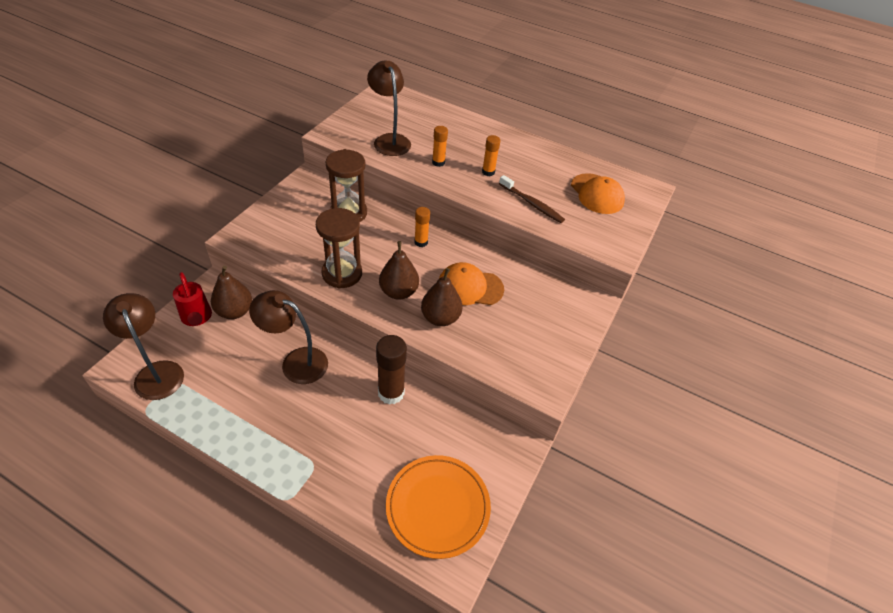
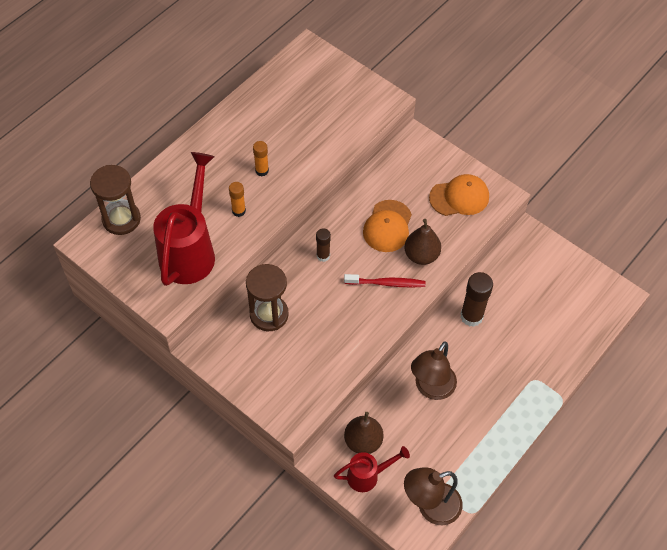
camera: 75 degrees left, 10 degrees up
(342, 274) = (357, 328): brown hourglass -> brown hourglass (121, 219)
(389, 140) = (190, 250): brown lamp -> red watering can
(399, 292) = (386, 283): brown pear -> red toothbrush
(421, 242) = (323, 256): orange glue stick -> brown glue stick
(437, 507) = (574, 298): orange plate -> none
(532, 204) = (316, 146): brown toothbrush -> none
(597, 194) = (309, 91): orange cap -> orange cap (459, 197)

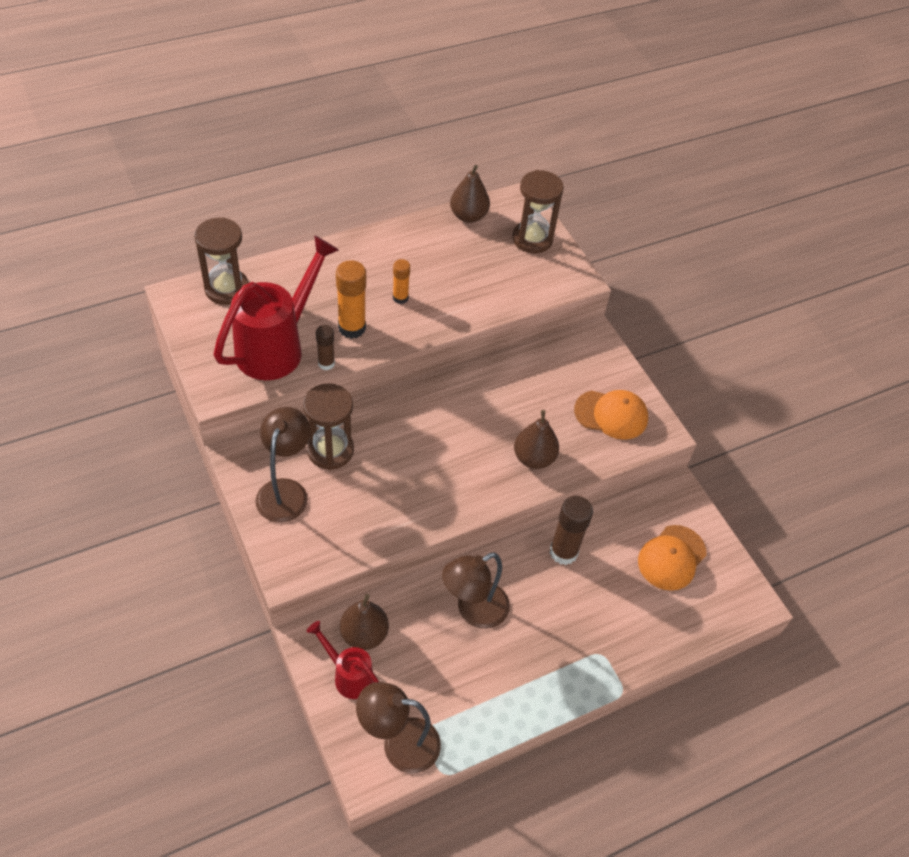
camera: 20 degrees right, 5 degrees down
(238, 211) = (352, 328): orange glue stick -> orange glue stick, size x1.69
(253, 361) = (285, 491): none -> brown lamp
(275, 79) = (468, 216): none -> brown pear
(323, 256) = (424, 414): brown glue stick -> brown glue stick (326, 363)
(335, 79) = (532, 239): none -> brown hourglass
(368, 476) = (348, 675): red watering can -> red watering can turned 150 degrees counterclockwise
(386, 283) = (478, 471): red toothbrush -> none
(387, 226) = (513, 413): orange cap -> orange cap (671, 558)

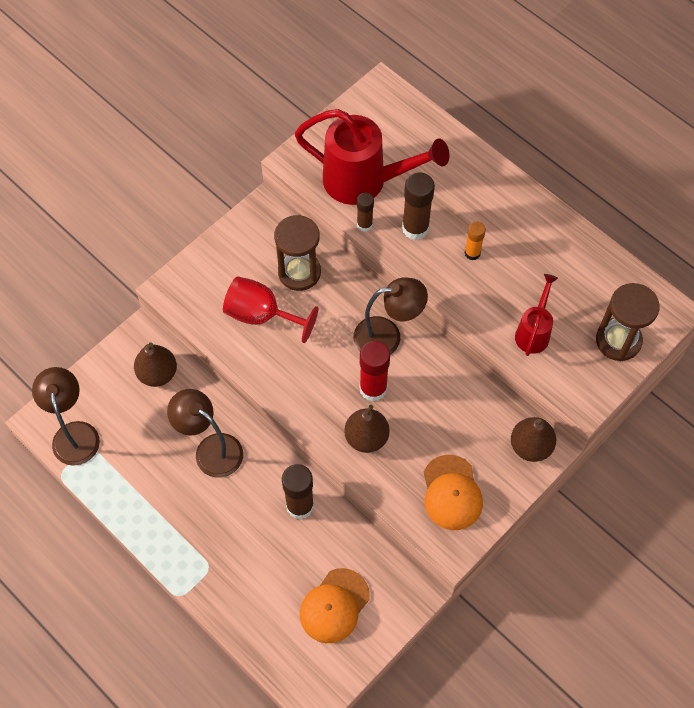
camera: 75 degrees right, 10 degrees up
(227, 289) = (409, 118): brown hourglass -> none
(285, 491) = (244, 256): brown lamp -> brown lamp (387, 336)
(348, 675) = (118, 375): red watering can -> red watering can (534, 331)
(352, 328) = (415, 228): orange glue stick -> brown glue stick
(363, 499) = (261, 315): none -> red goblet
(468, 216) = (615, 273): brown pear -> brown pear (530, 446)
(485, 435) = (373, 388): none -> red glue stick
(671, 558) = (334, 606): orange cap -> orange cap turned 75 degrees counterclockwise

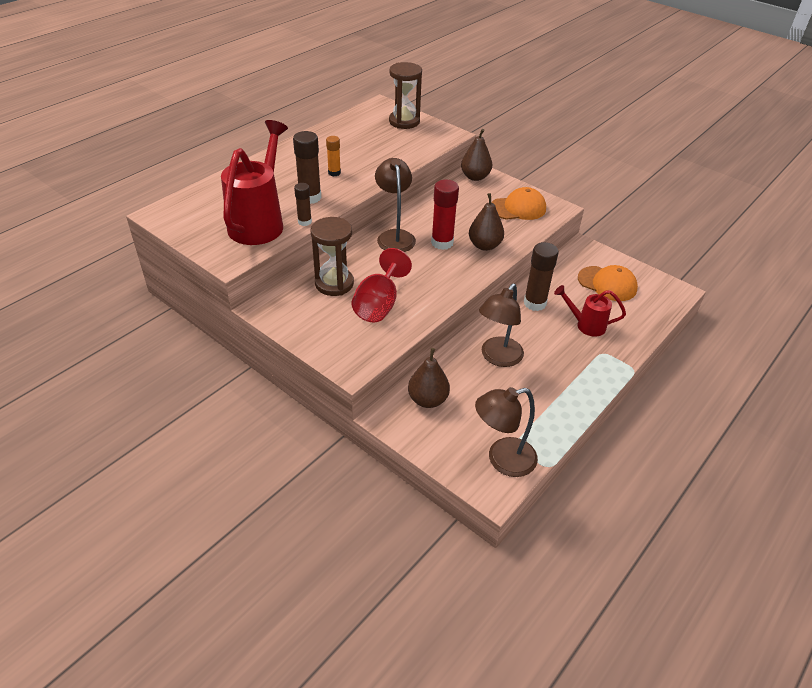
camera: 95 degrees left, 20 degrees down
(534, 331) = (400, 150): red watering can -> red watering can (585, 325)

